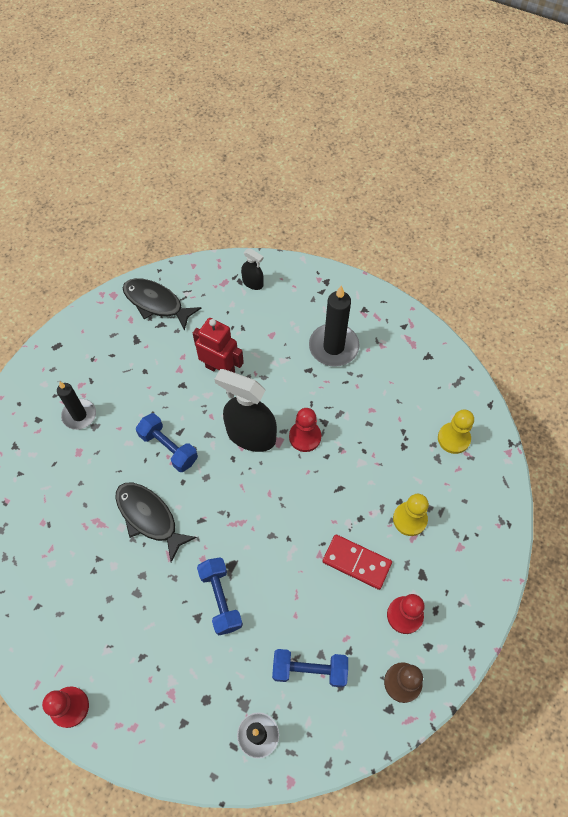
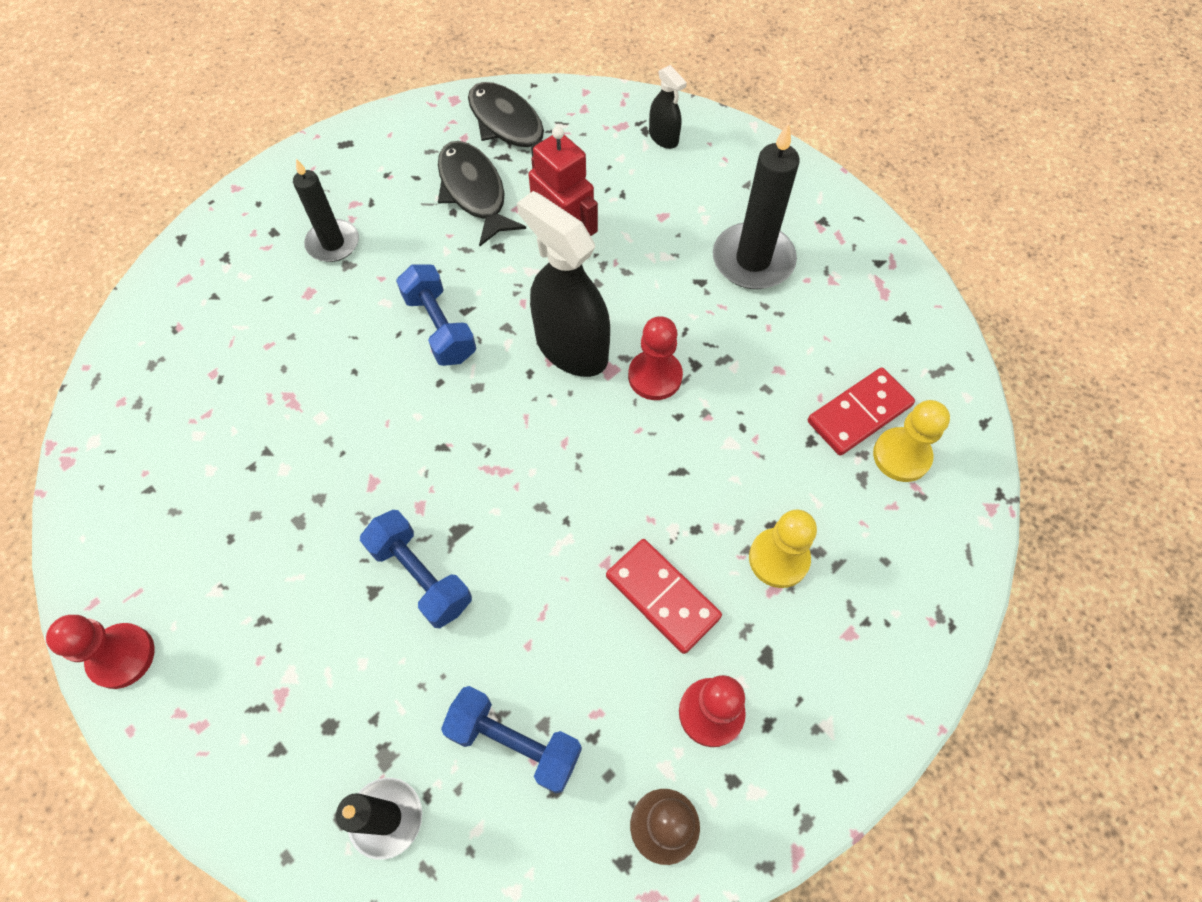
camera: 20 degrees right, 0 degrees up
(149, 517) = (367, 417): black fish -> black fish (474, 192)
(221, 599) = (421, 576): blue dumbbell -> blue dumbbell turned 45 degrees counterclockwise
(423, 421) = (859, 414): none -> red domino

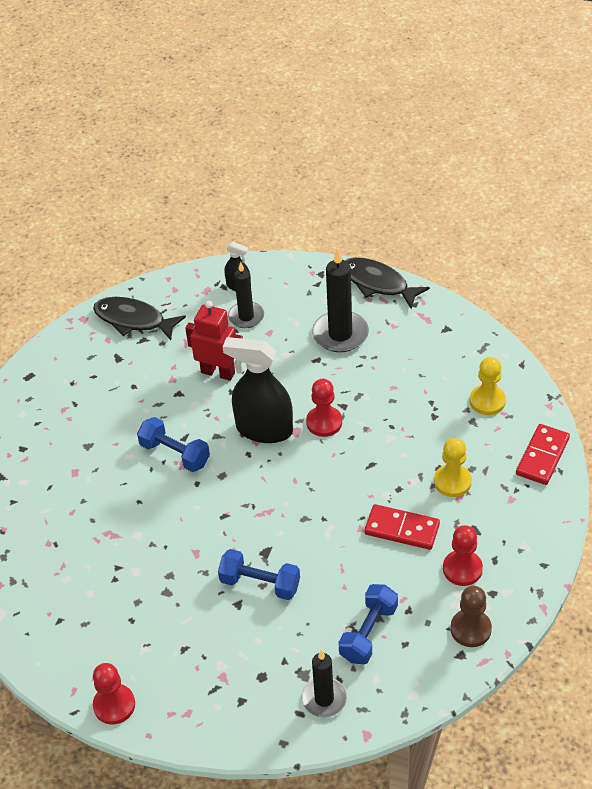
camera: 25 degrees left, 15 degrees down
(333, 243) = (68, 437): black candle -> black candle (246, 317)
(474, 192) = (139, 369): black fish -> black fish (378, 283)
(514, 742) = (368, 633): blue dumbbell -> blue dumbbell turned 60 degrees counterclockwise
(859, 414) = (452, 390): red domino -> red domino (542, 456)

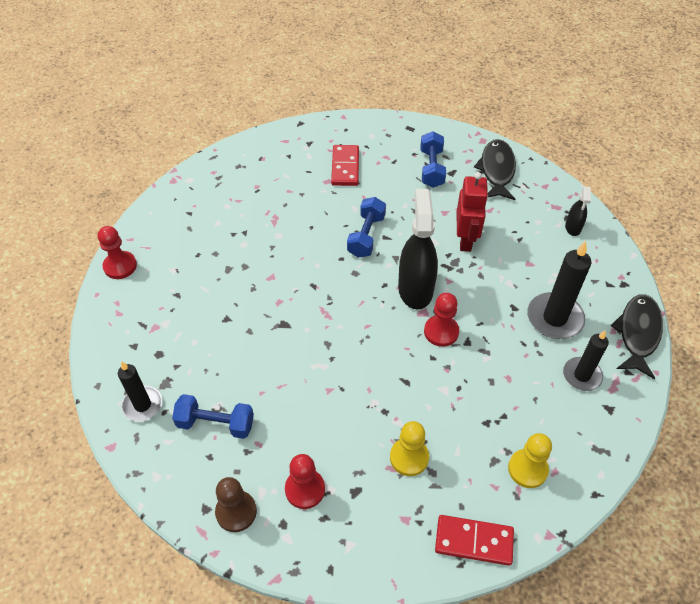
camera: 70 degrees right, 5 degrees up
(246, 317) = (539, 242): black candle -> black candle (582, 375)
(260, 584) = (250, 329): blue dumbbell -> blue dumbbell (431, 168)
(402, 529) = (337, 425): red domino -> red domino (345, 167)

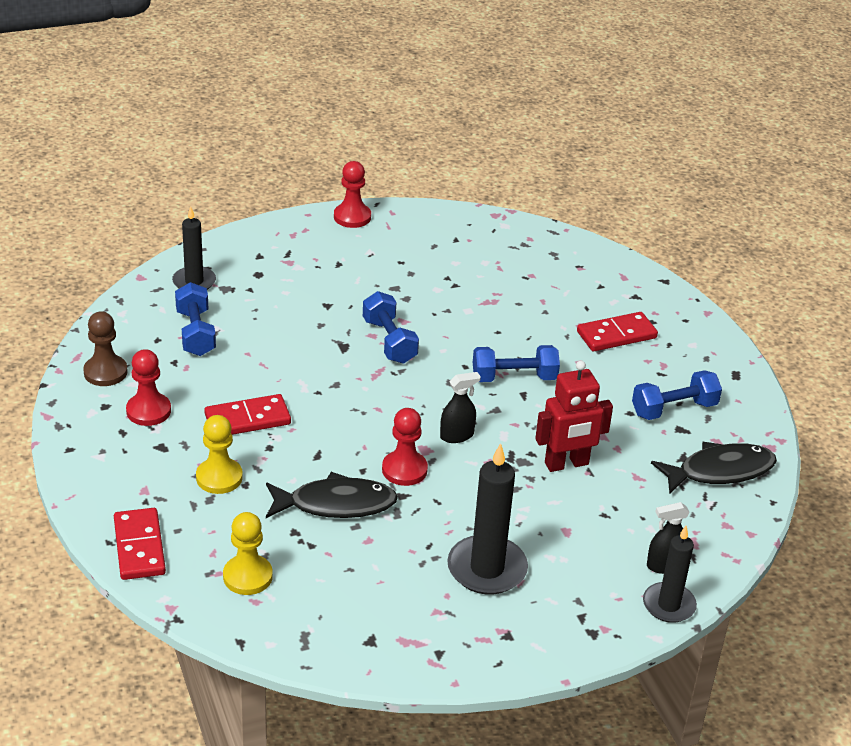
camera: 65 degrees right, 15 degrees down
(292, 293) = (389, 341): none -> blue dumbbell
(345, 417) = (247, 419): none -> red domino
(415, 289) = (457, 435): black spray bottle -> black spray bottle, size x0.50
(582, 375) = (408, 607): black candle -> black candle (668, 605)
(638, 333) = (511, 656): black fish -> black fish (336, 504)

